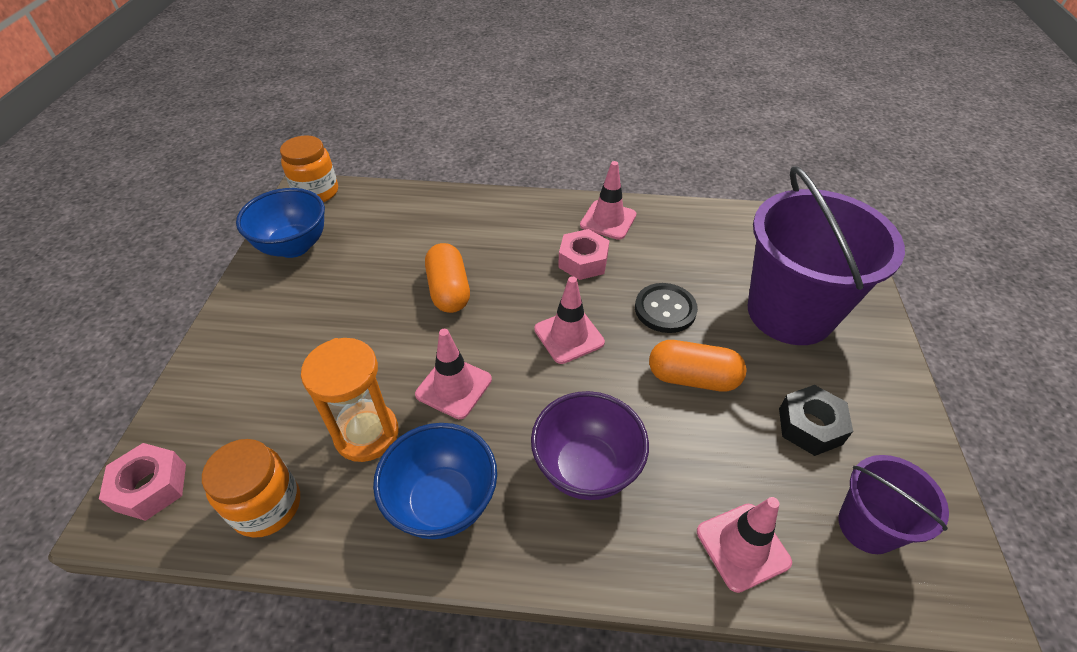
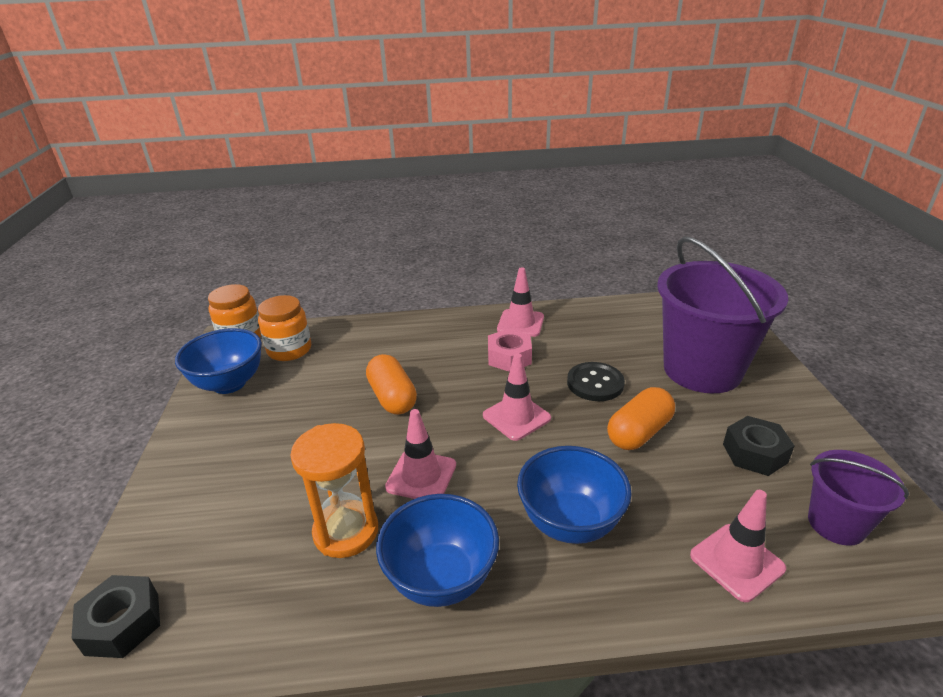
camera: 10 degrees left, 15 degrees down
(151, 487) = (122, 623): pink nut -> black nut
(267, 506) = (257, 617): orange jar -> orange jar (289, 350)
(586, 468) = (570, 523): purple bowl -> blue bowl
(692, 378) = (639, 432): orange capsule -> orange capsule turned 45 degrees counterclockwise

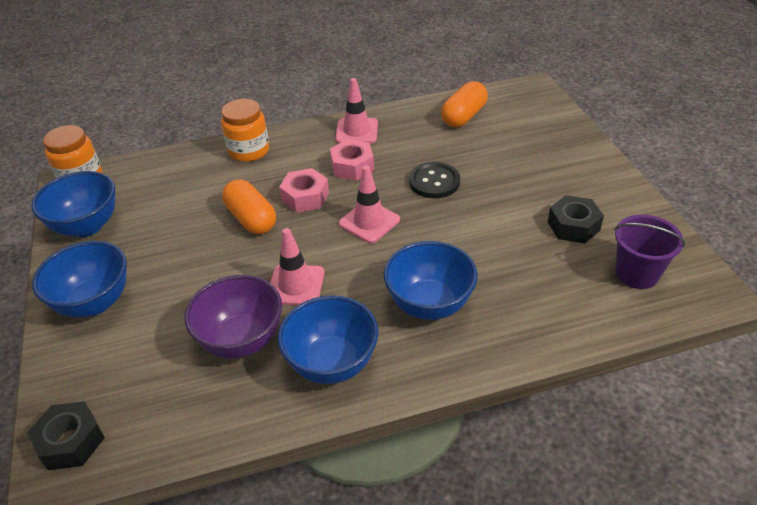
camera: 10 degrees left, 10 degrees up
(207, 463) = (94, 302): none -> blue bowl
(289, 350) = (136, 185): orange jar -> orange jar (249, 151)
(346, 531) = (242, 340): orange hourglass -> purple bowl
(453, 382) = (305, 197): none -> pink nut
(639, 432) = (477, 221): orange capsule -> orange capsule (464, 116)
(702, 370) = (526, 157): purple bucket -> none
(736, 562) = (563, 314): pink traffic cone -> none

